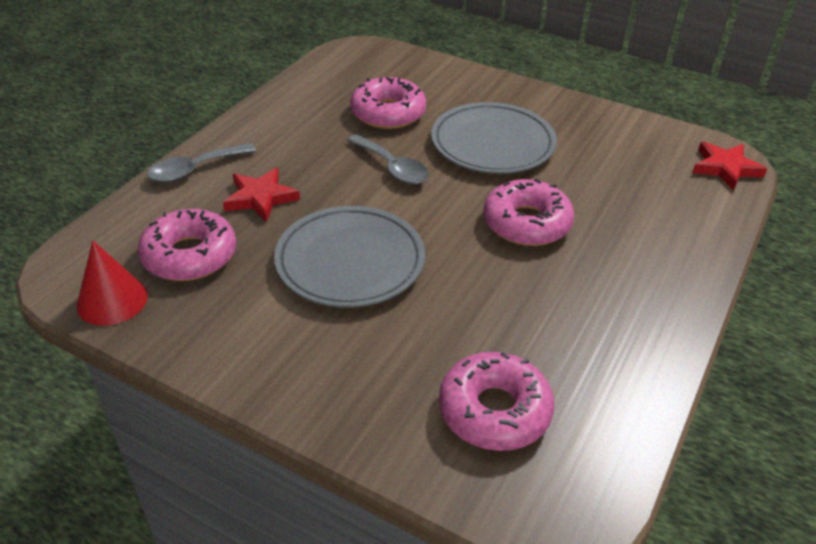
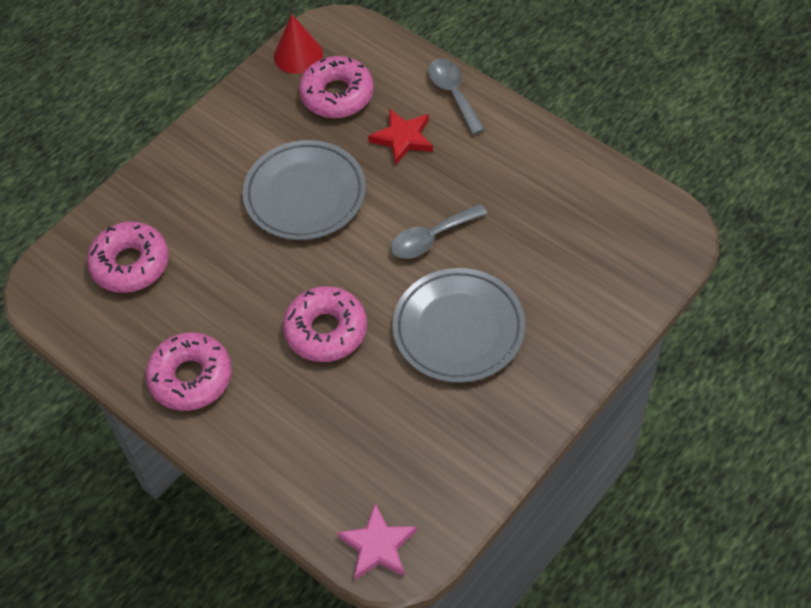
camera: 105 degrees right, 15 degrees up
(388, 113) = (531, 245): pink donut -> pink donut (191, 377)
(725, 168) = (378, 546): red star -> pink star

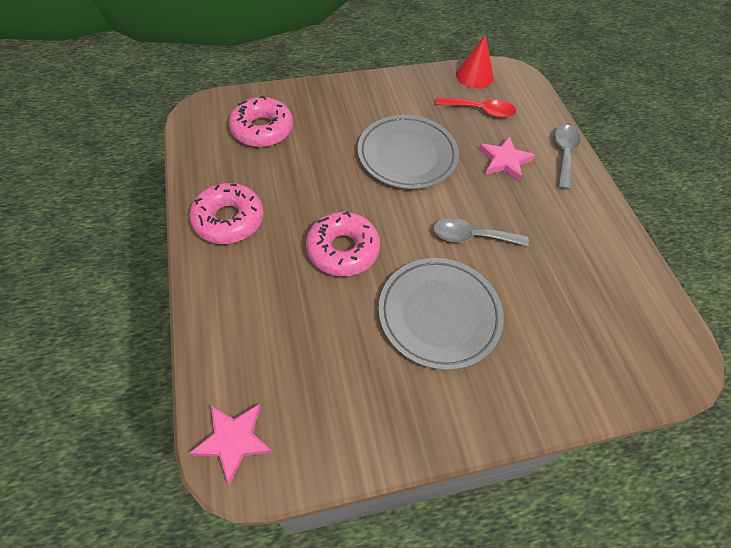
camera: 30 degrees right, 0 degrees up
(337, 95) = (480, 111): pink donut -> red spoon
(403, 138) = (504, 161): red star -> pink star

